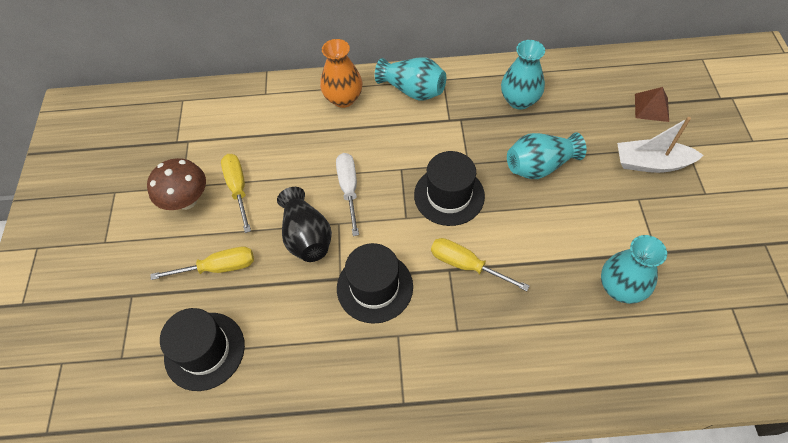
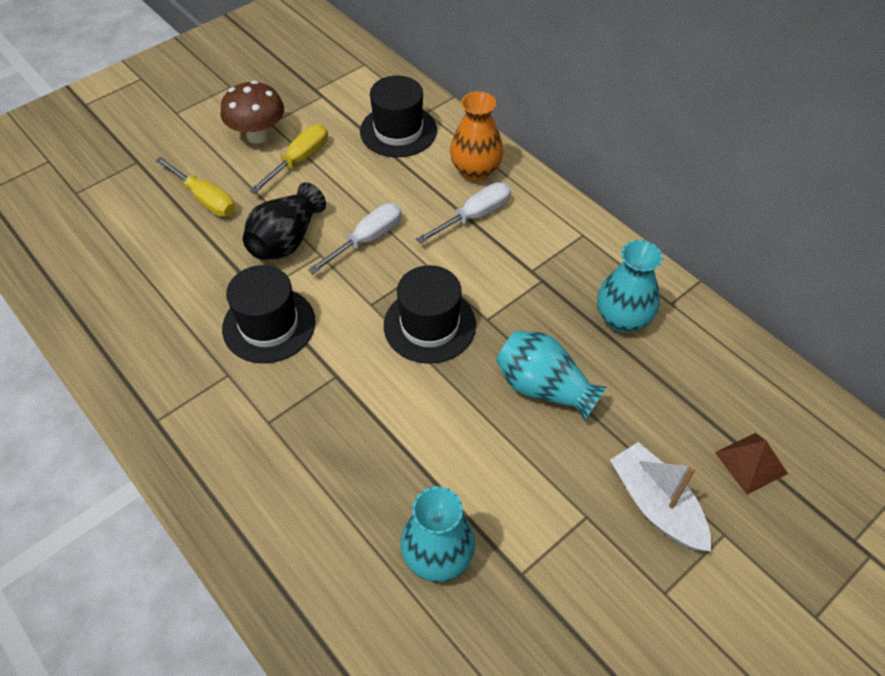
camera: 50 degrees right, 5 degrees down
(204, 350) = (116, 241): black hat -> black hat (398, 131)
(381, 122) = (474, 216): none -> white screwdriver
(413, 90) = (541, 218): turquoise vase -> none
(466, 265) = (353, 388): yellow screwdriver -> none

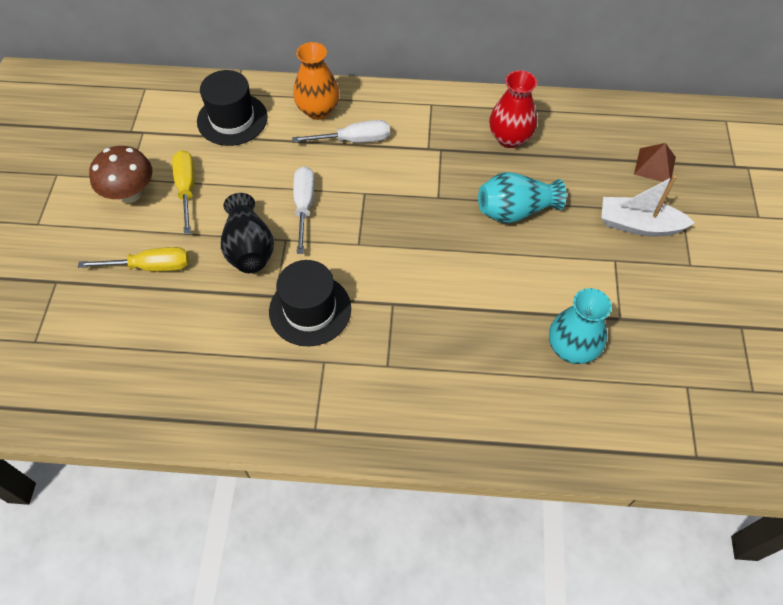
camera: 45 degrees left, 5 degrees up
(429, 325) = (410, 227): black hat -> none
(474, 216) = (353, 140): white screwdriver -> white screwdriver turned 75 degrees clockwise
(622, 319) = (509, 138): turquoise vase -> red vase

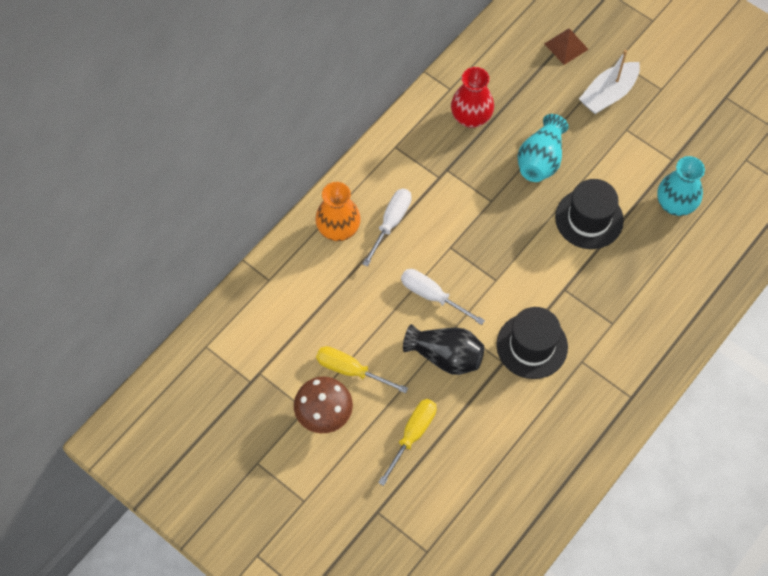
camera: 55 degrees left, 5 degrees up
(232, 119) = (298, 297): black hat -> black hat (589, 219)

